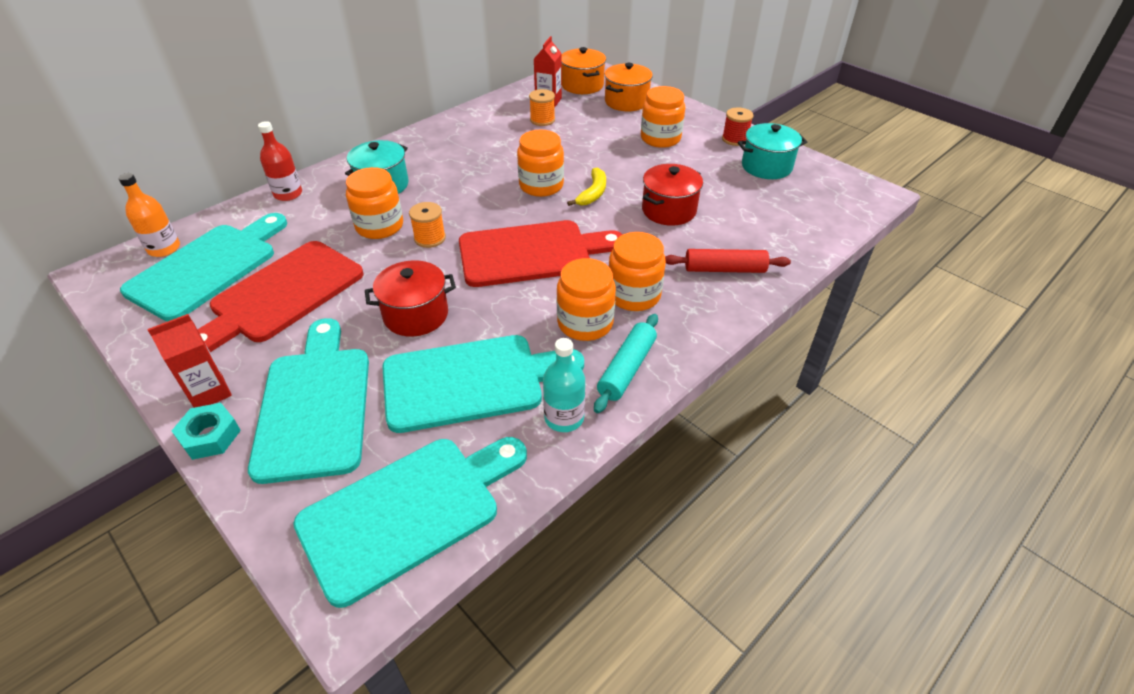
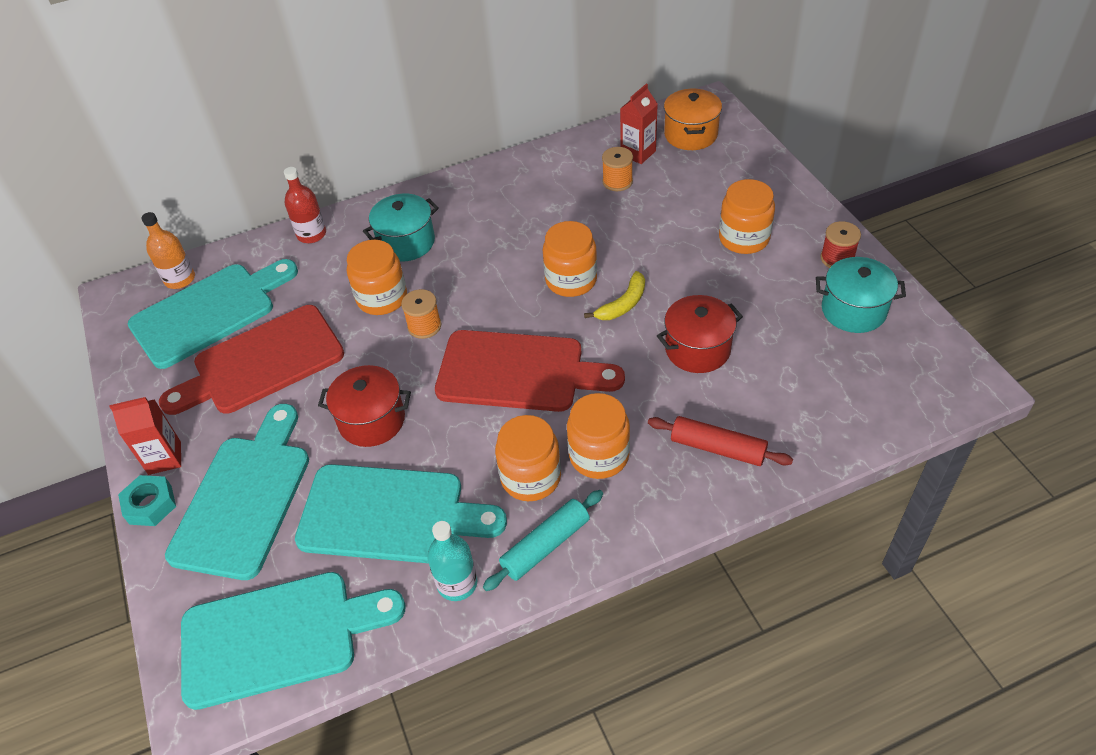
camera: 25 degrees right, 5 degrees up
(626, 102) = (732, 171): orange pot -> none

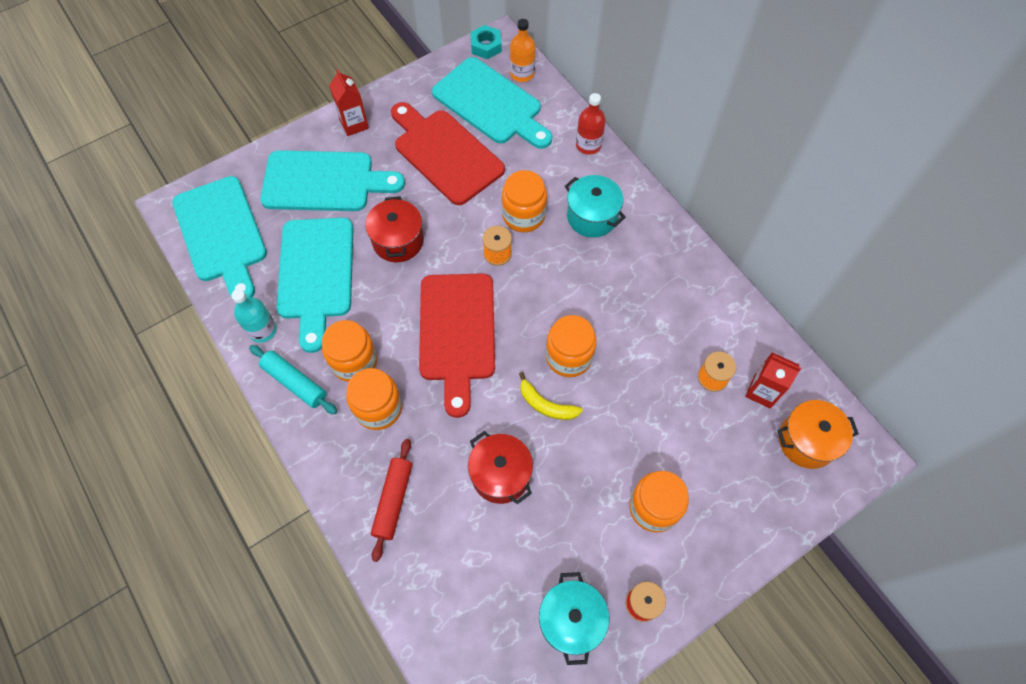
camera: 75 degrees right, 15 degrees up
(150, 505) = (316, 130): turquoise nut -> turquoise nut (486, 46)

